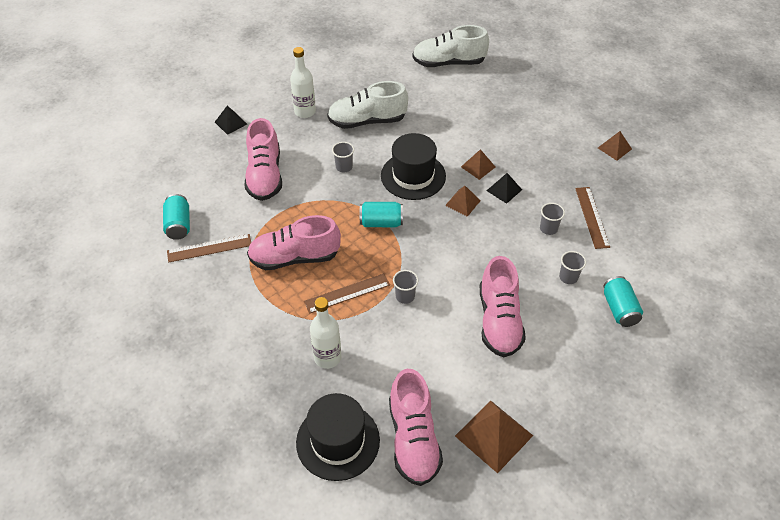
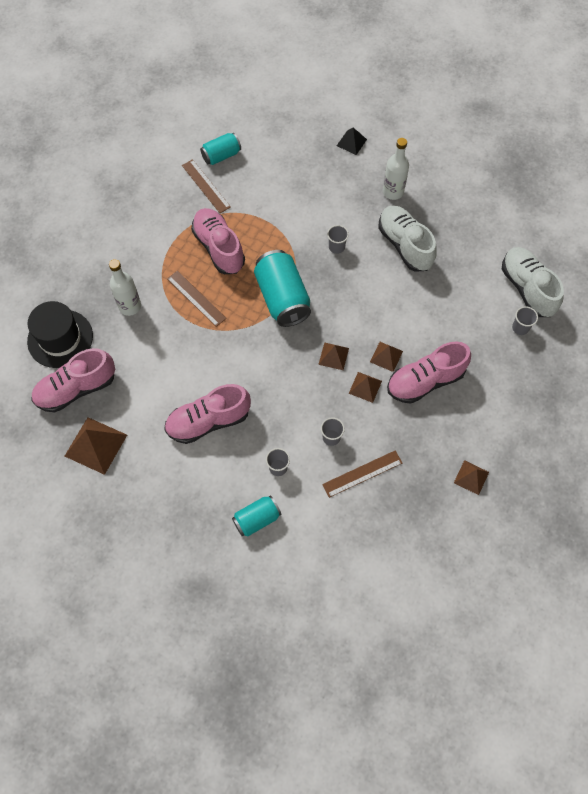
camera: 70 degrees right, 15 degrees up
(265, 175) = (300, 192): pink shoe -> pink shoe (425, 381)
(381, 222) = (282, 298): turquoise can -> turquoise can, size x1.74
(405, 296) = (208, 341): grey cup -> grey cup (520, 328)
(413, 176) = (350, 305): black hat -> none
(504, 190) = (365, 387): black pyramid -> brown pyramid

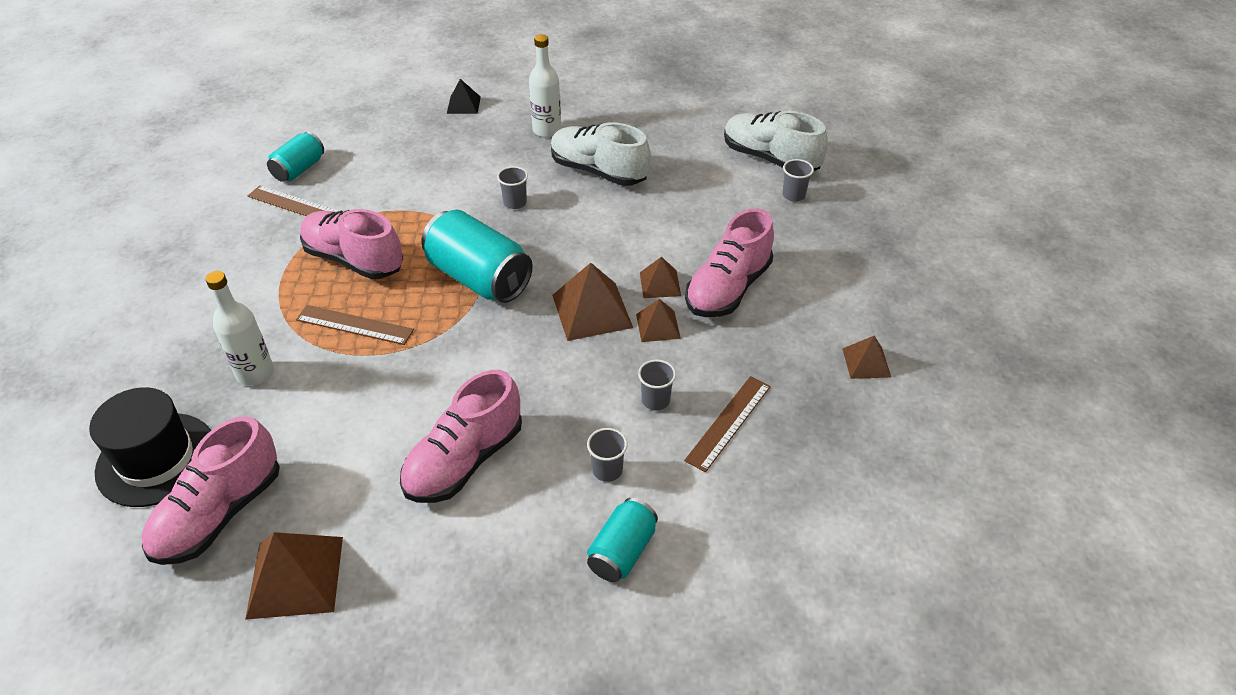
camera: 30 degrees left, 20 degrees down
(333, 356) = (592, 311): brown pyramid -> brown pyramid, size x1.73

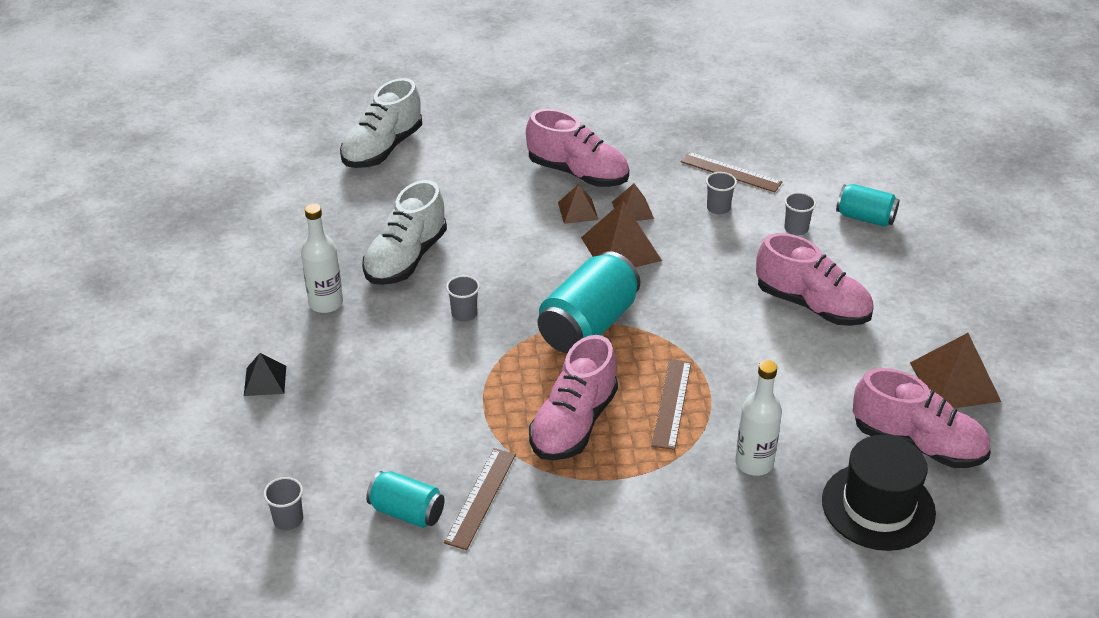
camera: 95 degrees left, 5 degrees down
(793, 195) = (441, 136): grey cup -> grey cup (288, 519)
(866, 362) = (651, 108): brown pyramid -> none

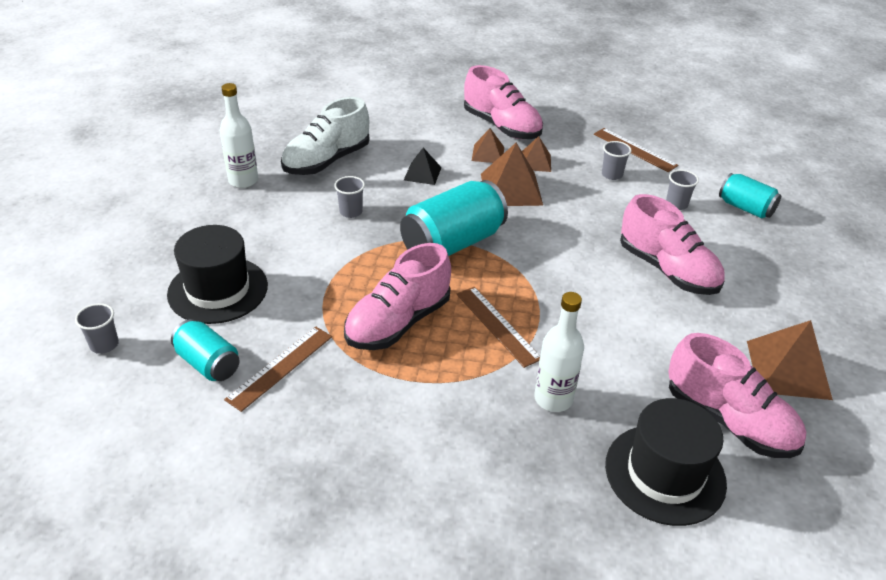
camera: 15 degrees right, 0 degrees up
(265, 380) = (158, 228): black pyramid -> black pyramid (422, 173)
(371, 434) = (218, 290): none -> black hat
(382, 149) = (353, 82): white shoe -> none
(672, 403) = (497, 325): brown ruler -> brown ruler turned 60 degrees counterclockwise

